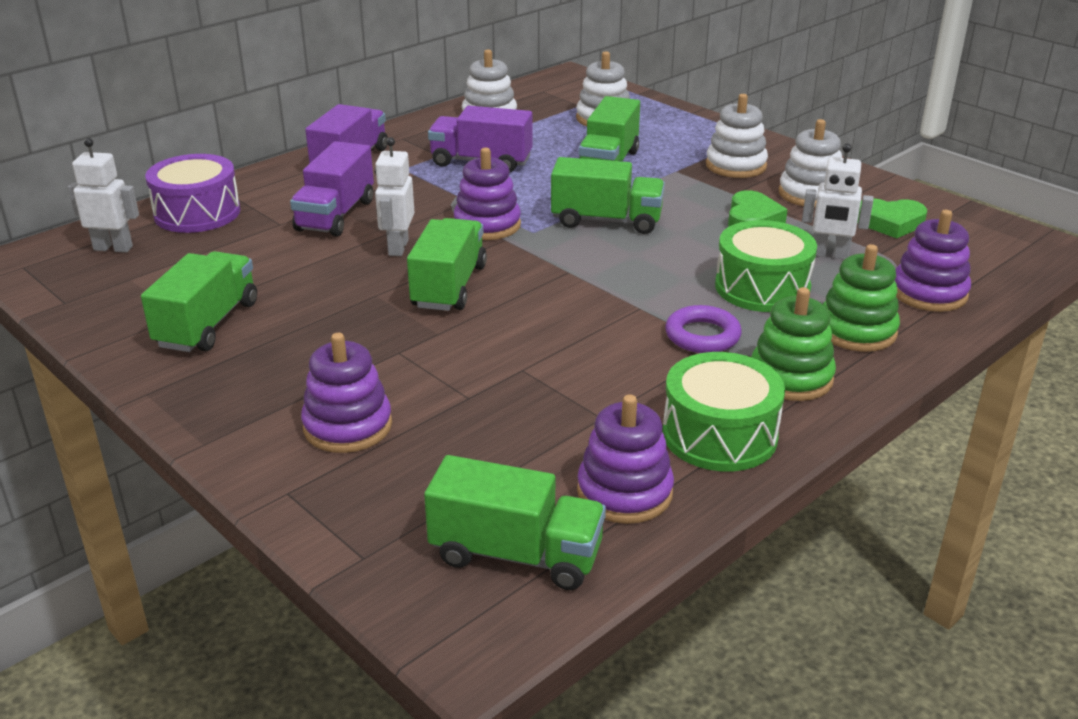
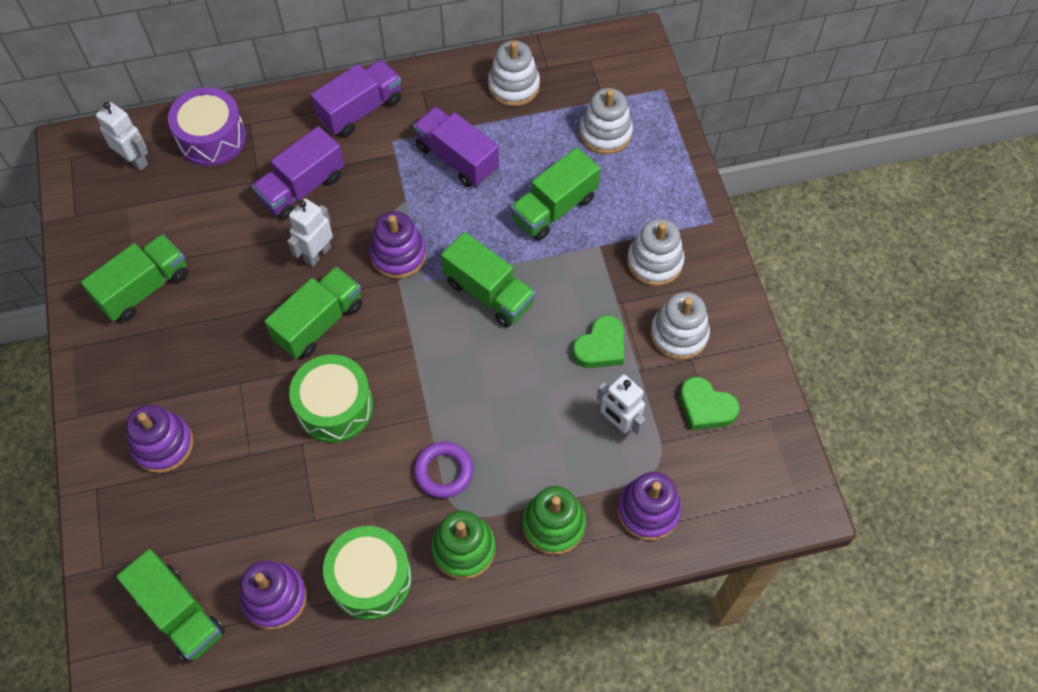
camera: 30 degrees right, 30 degrees up
(762, 287) = (532, 438): green drum -> green drum (335, 407)

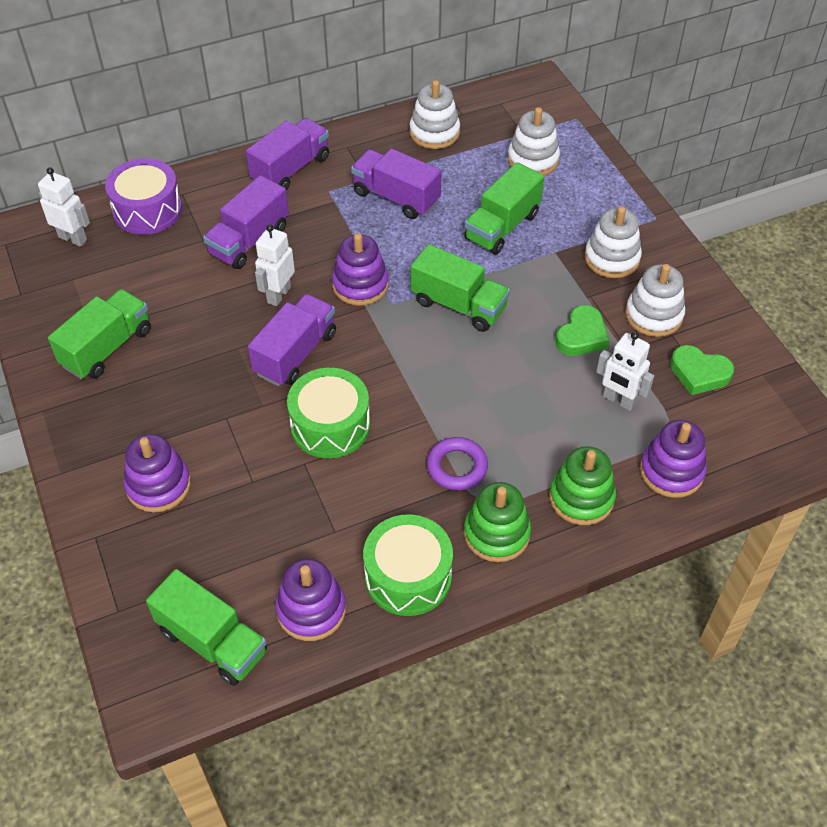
camera: 10 degrees left, 10 degrees down
(319, 323) = (295, 353): green truck -> purple truck

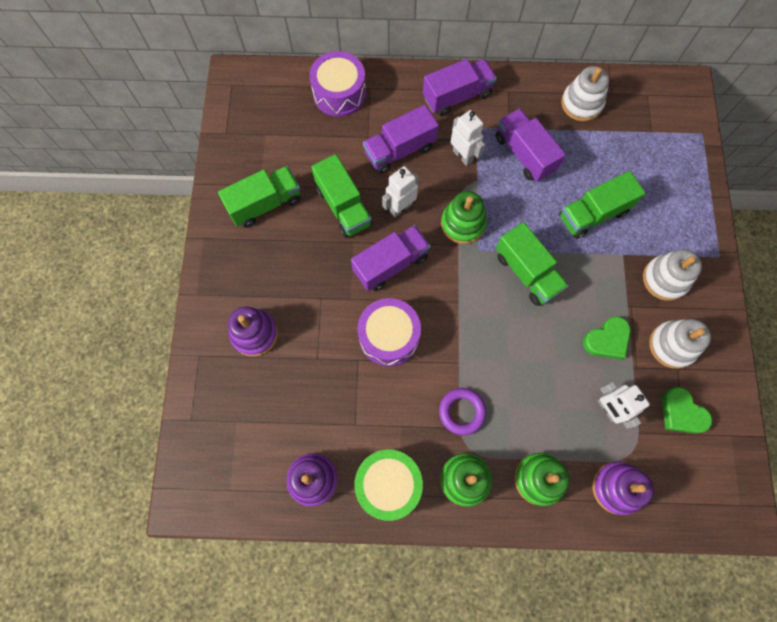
camera: 25 degrees right, 20 degrees up
(73, 238) = (278, 98): white robot -> white robot (462, 156)
(212, 641) = (240, 472): green truck -> green truck (343, 206)
(330, 425) = (389, 336): green drum -> purple drum
(360, 285) = (462, 223): purple stacking toy -> green stacking toy
(533, 160) = (647, 160): white stacking toy -> none

